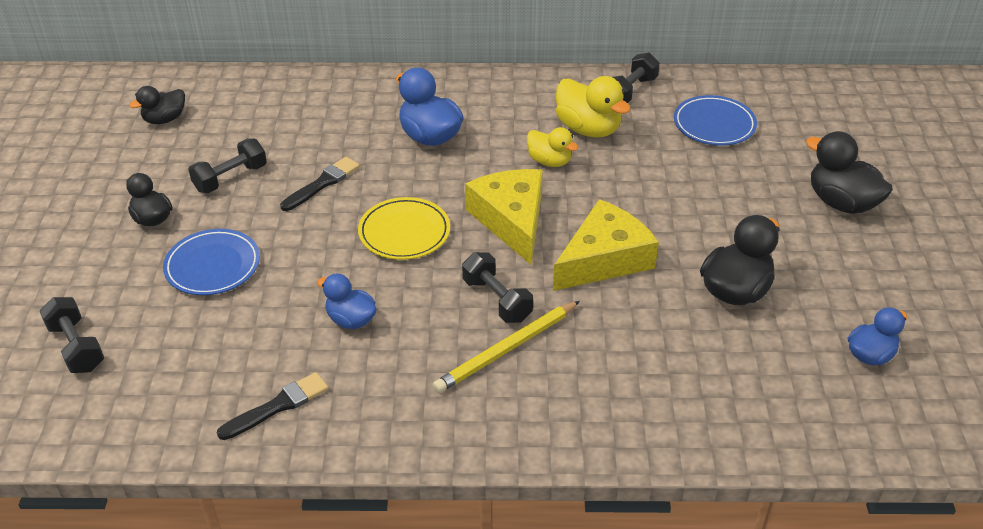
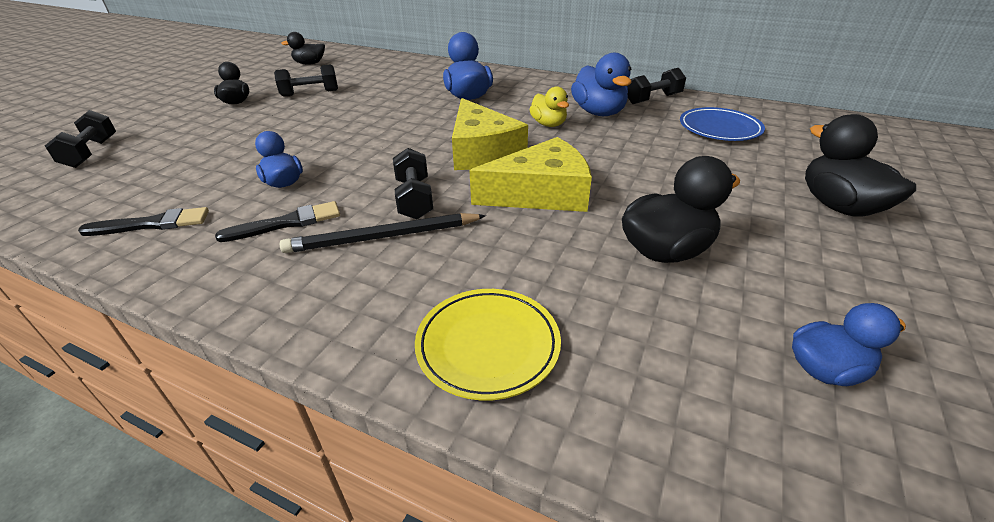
camera: 25 degrees right, 5 degrees down
(213, 266) = (236, 131): blue plate -> none
(322, 183) = (364, 106): black brush -> black brush (287, 223)
(404, 232) = (389, 141): yellow plate -> yellow plate (488, 345)
(507, 349) = (383, 237): yellow pencil -> black pencil
(511, 220) = (482, 151): yellow cheese -> yellow cheese turned 150 degrees clockwise
(588, 129) = (598, 113): yellow duck -> blue duck

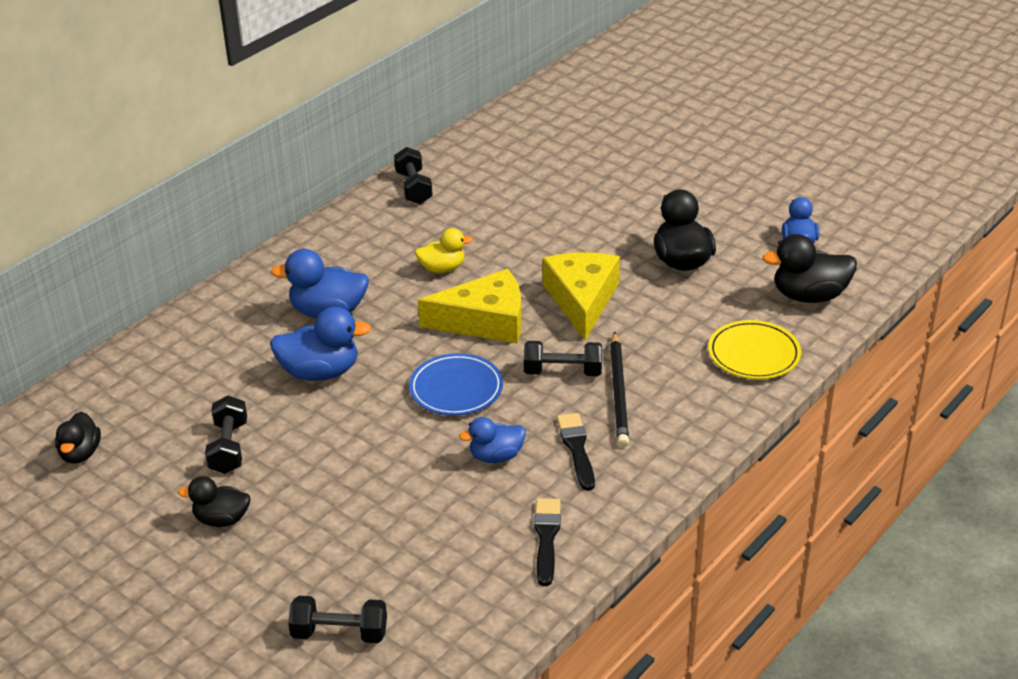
camera: 75 degrees left, 0 degrees up
(598, 113) = (430, 231): blue duck -> blue duck (320, 372)
(719, 128) = (504, 173): blue plate -> blue plate (456, 389)
(839, 206) = (653, 170): black duck -> black duck (809, 296)

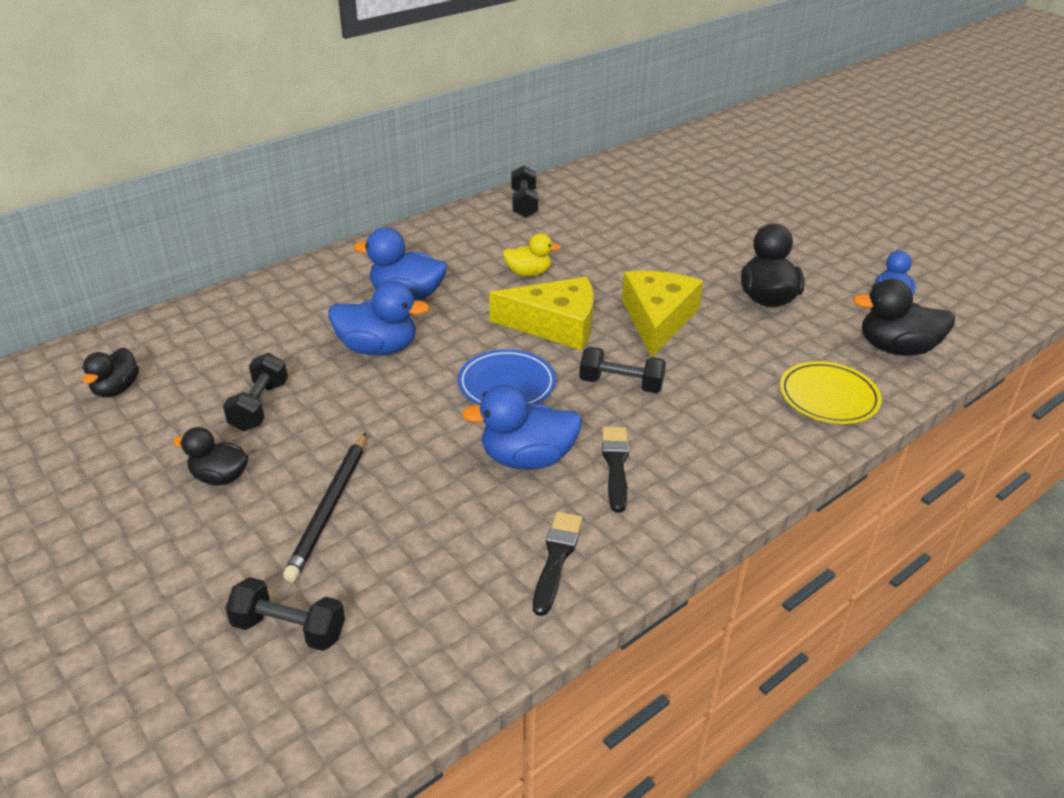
camera: 10 degrees right, 0 degrees up
(496, 456) = (527, 458): blue duck -> blue duck, size x1.58
(619, 392) = (675, 414): black pencil -> black pencil (330, 508)

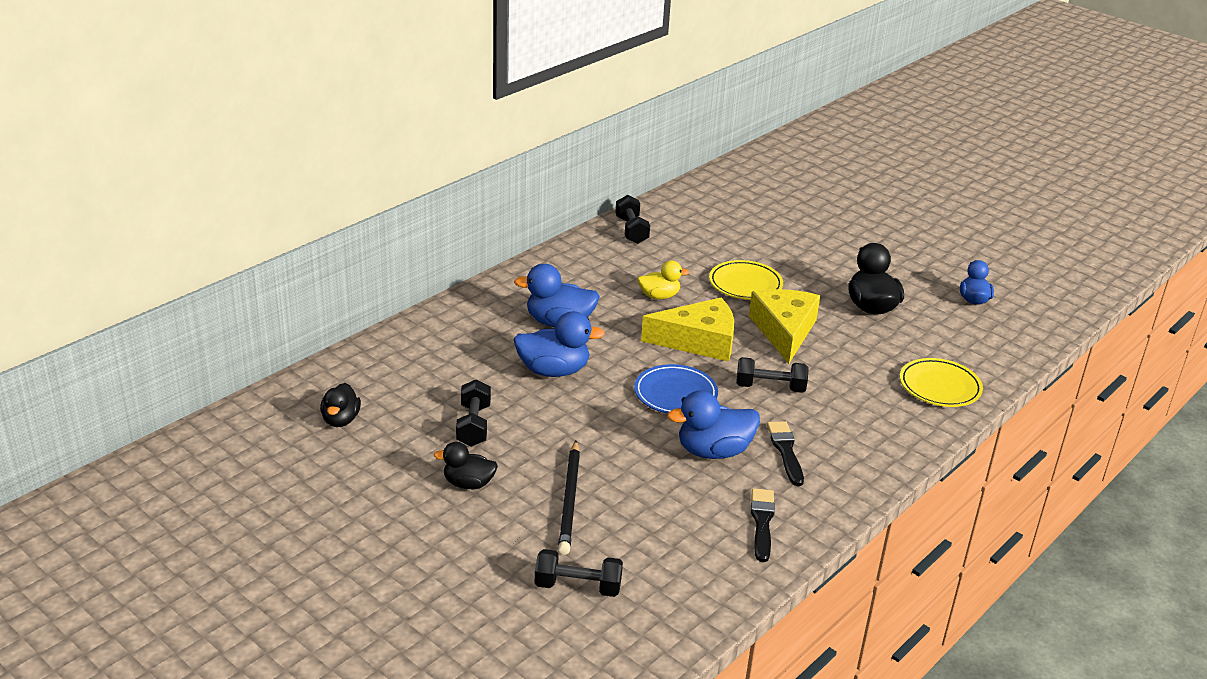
camera: 10 degrees left, 5 degrees down
(629, 265) = (745, 284): none -> yellow plate
(896, 348) = (986, 343): black duck -> none

